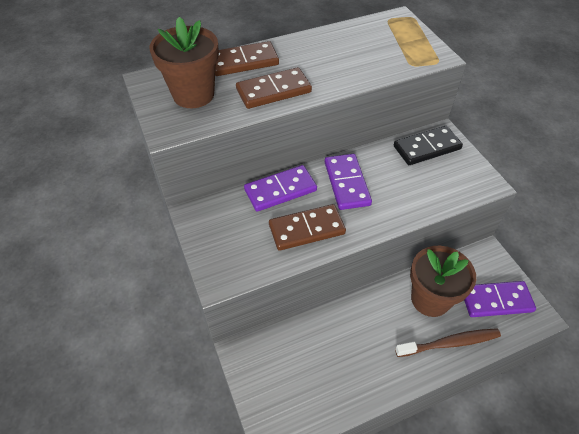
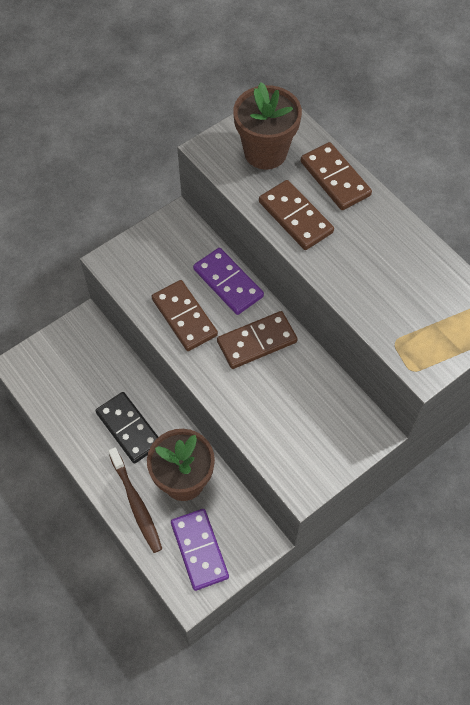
camera: 75 degrees right, 10 degrees up
(346, 183) = (257, 341): purple domino -> brown domino
(426, 147) = (341, 416): black domino -> black domino (129, 428)

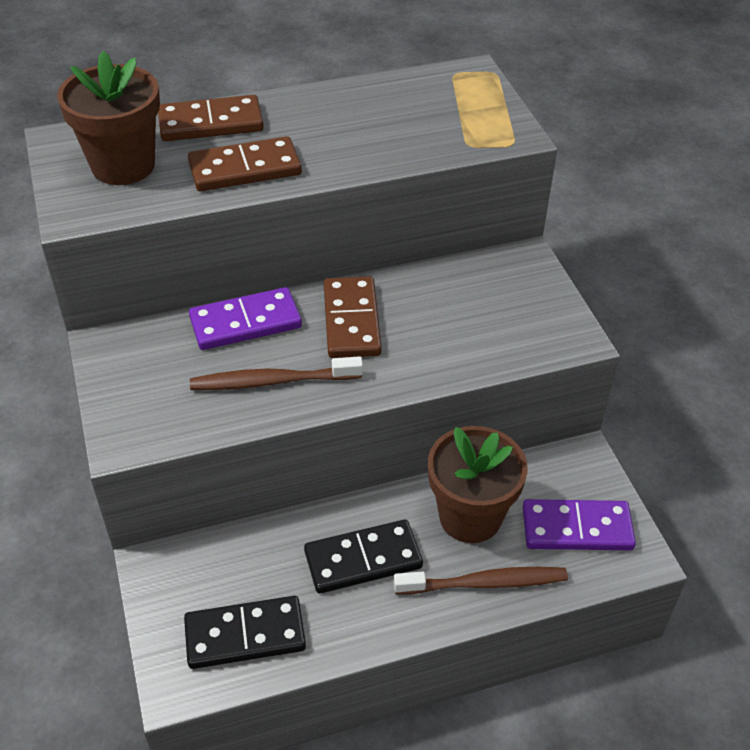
camera: 70 degrees left, 15 degrees down
(58, 386) = (245, 635): none -> black domino
(184, 317) = (272, 381): brown domino -> brown toothbrush

